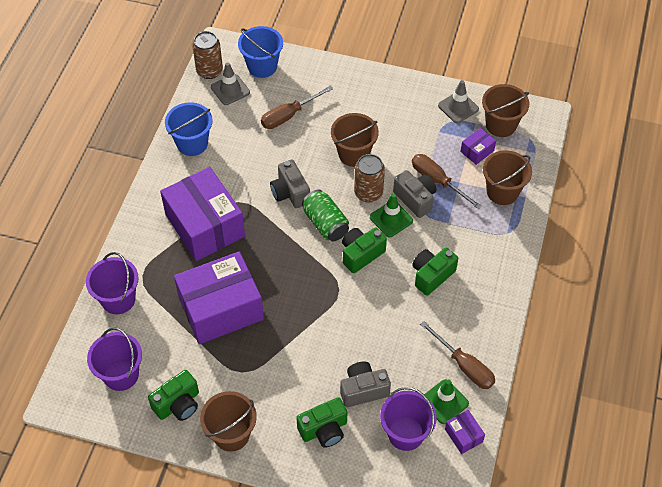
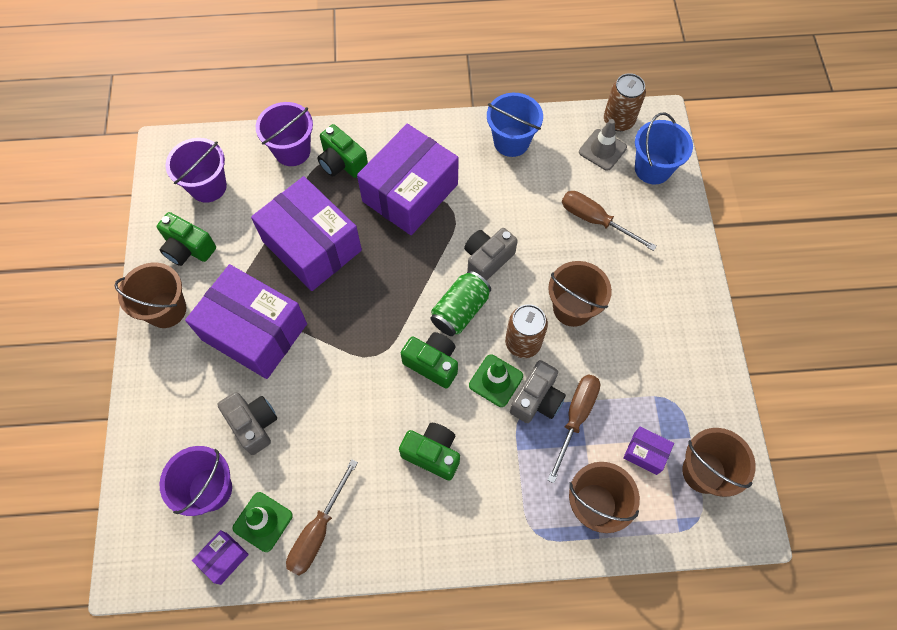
camera: 70 degrees right, 10 degrees up
(282, 370) = (254, 331): none -> purple box
(324, 429) = (194, 399): green camera -> green camera (342, 163)
(458, 107) = (705, 408): grey traffic cone -> none

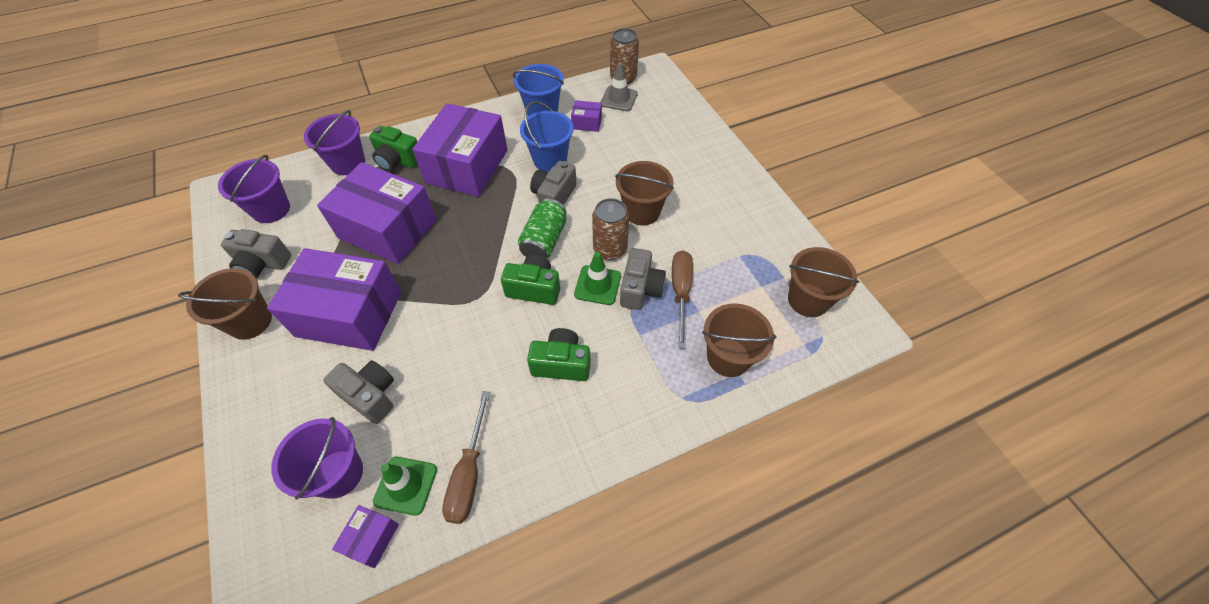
camera: 20 degrees left, 10 degrees down
(188, 248) = (262, 263): green camera -> grey camera
(595, 220) = (634, 146): brown screwdriver -> none
(645, 453) = (752, 301): purple box -> purple box (586, 123)
(652, 169) = (664, 101): blue bucket -> blue bucket (550, 159)

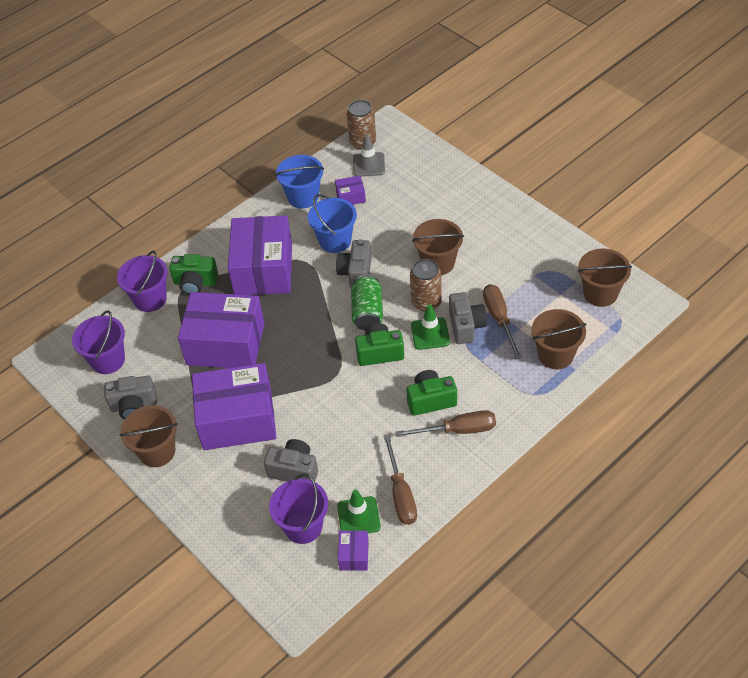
camera: 15 degrees left, 5 degrees down
(575, 413) = (458, 430): none -> brown screwdriver

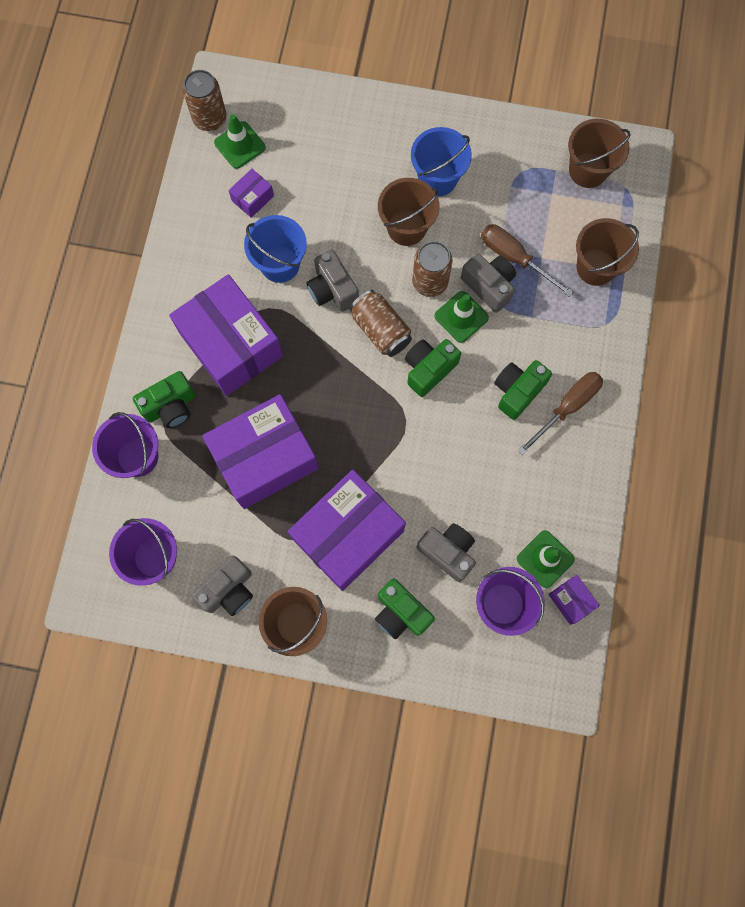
camera: 40 degrees left, 25 degrees up
(229, 487) = (401, 612): none -> green camera
(294, 470) = (447, 552): grey camera -> grey camera turned 60 degrees clockwise
(303, 197) = (201, 228): blue bucket -> blue bucket (437, 178)
(367, 312) = (381, 330): green can -> brown can
(369, 165) = (240, 145): grey traffic cone -> green traffic cone
(401, 494) = (565, 509): brown screwdriver -> none

